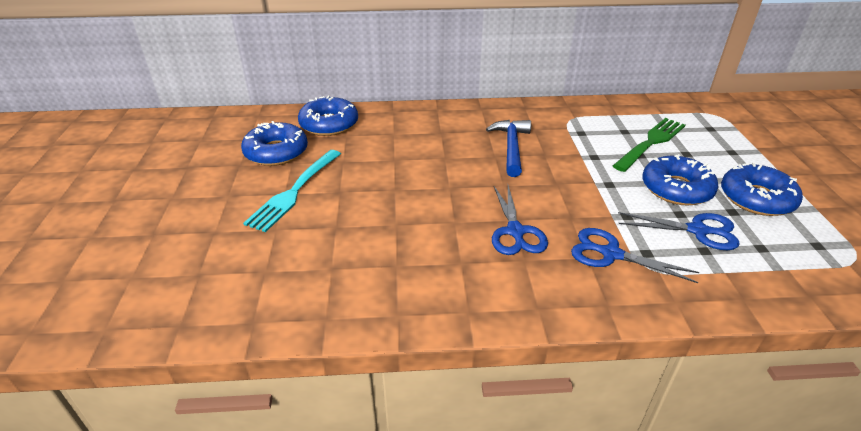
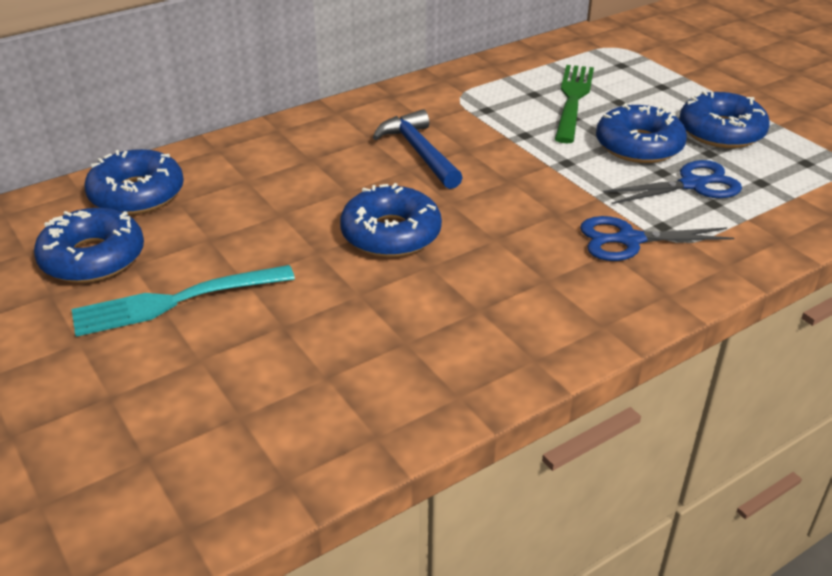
camera: 30 degrees left, 0 degrees up
(295, 191) = (177, 300): turquoise fork -> turquoise fork turned 75 degrees clockwise
(448, 193) = (391, 234): none -> blue donut
(515, 231) = (510, 252): blue scissors -> none

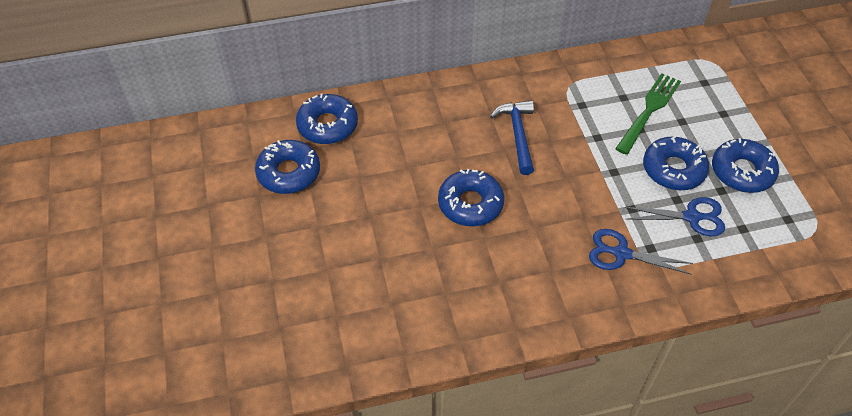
camera: 20 degrees right, 15 degrees up
(177, 300) = (327, 221): turquoise fork -> none

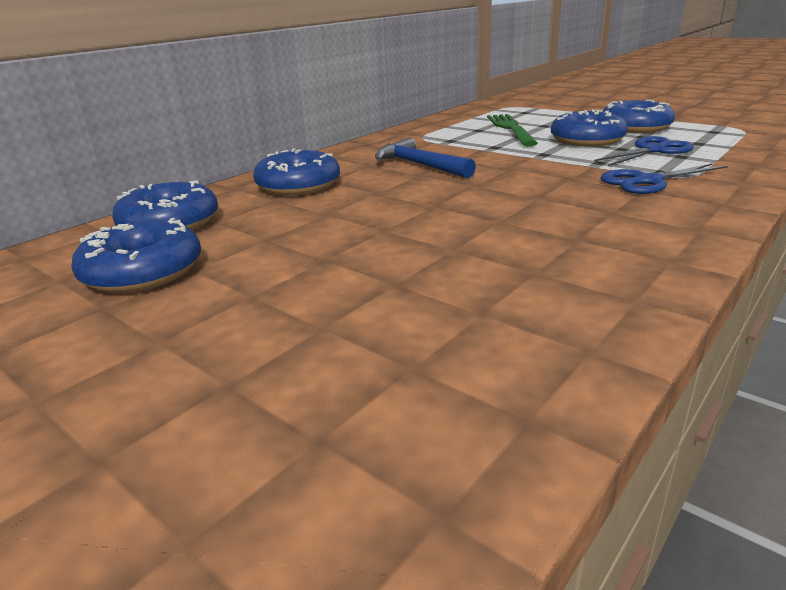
camera: 35 degrees left, 25 degrees down
(470, 204) = (443, 208): blue donut -> blue donut (298, 185)

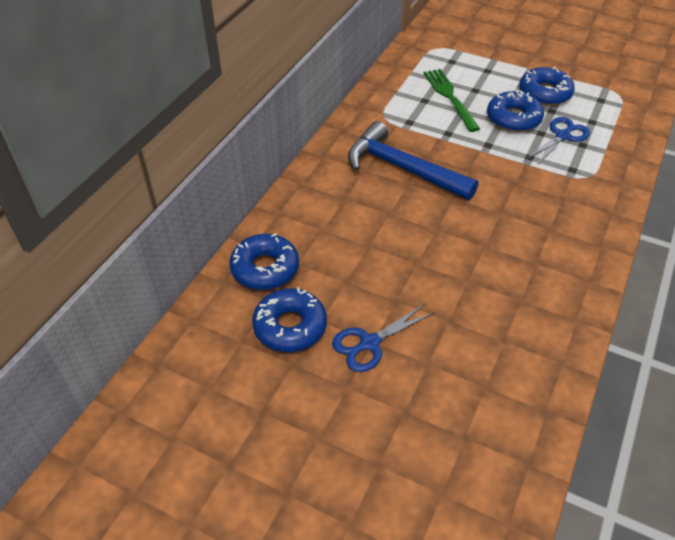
camera: 15 degrees left, 20 degrees up
(298, 185) = (326, 206): blue donut -> none
(419, 165) = (402, 168): blue hammer -> blue hammer, size x1.55
(648, 181) = (565, 185): blue scissors -> blue scissors (369, 343)

